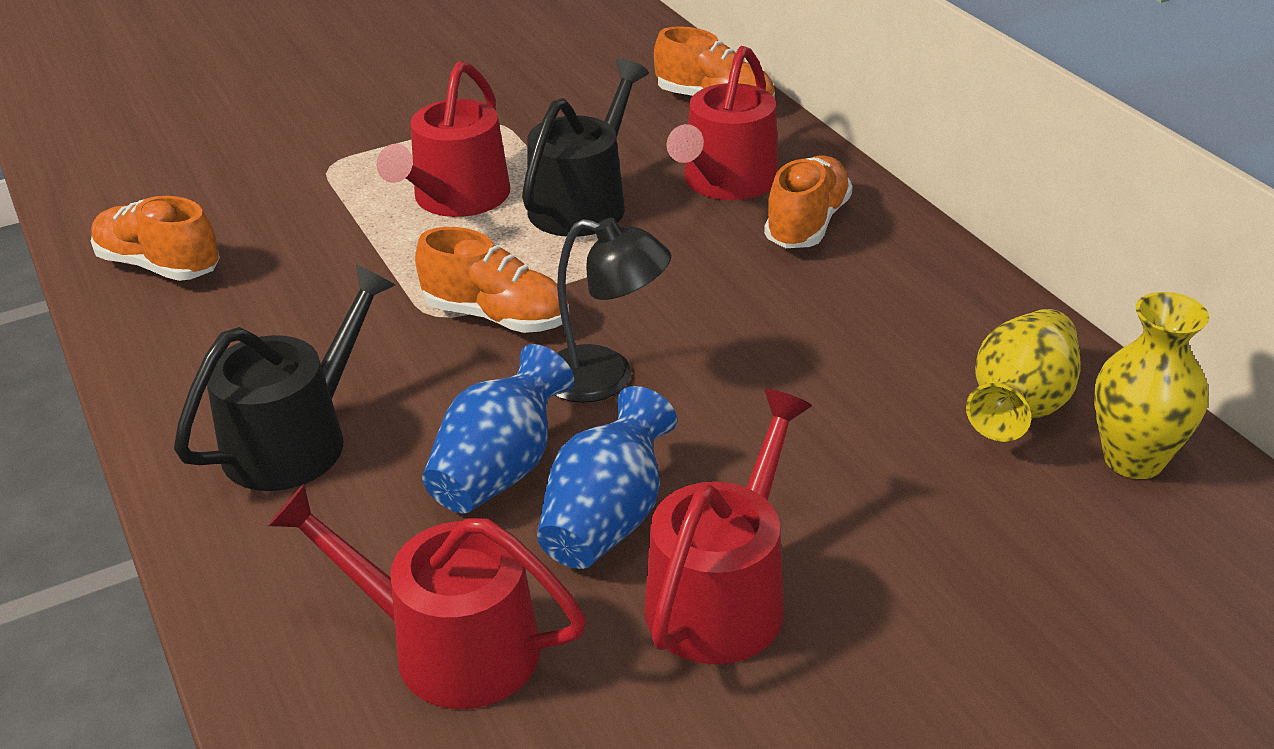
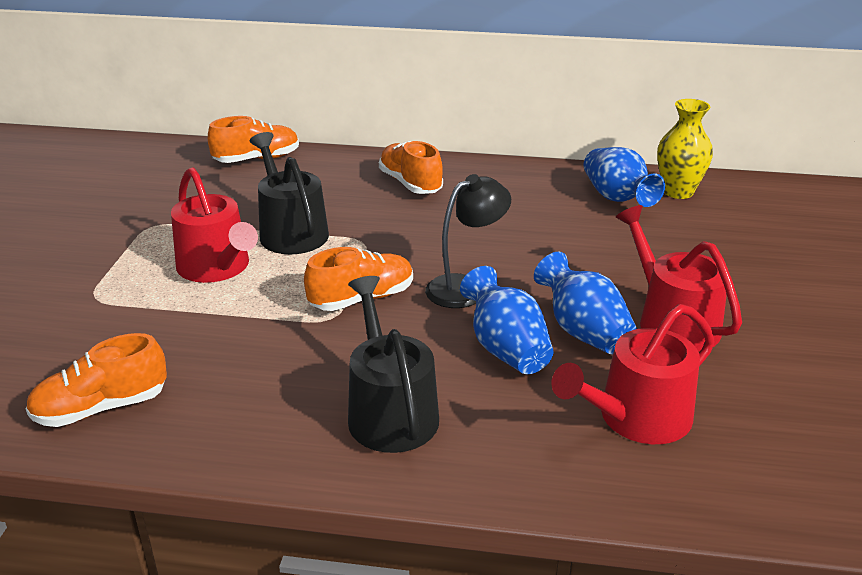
camera: 55 degrees left, 5 degrees down
(726, 182) = (339, 187): red watering can -> none
(1019, 407) = (617, 198): yellow vase -> blue vase

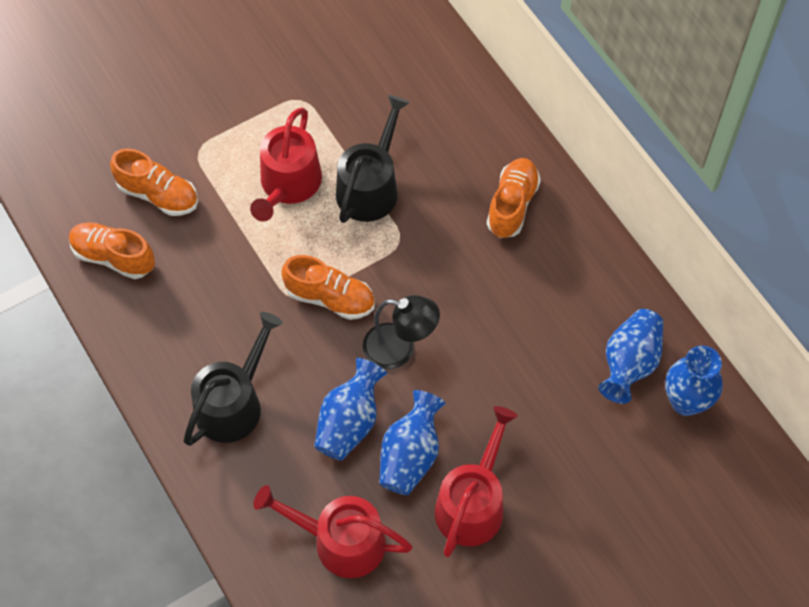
camera: 50 degrees right, 30 degrees up
(257, 159) = (449, 73): orange shoe -> orange shoe (158, 195)
(678, 192) = (686, 401): yellow vase -> blue vase

